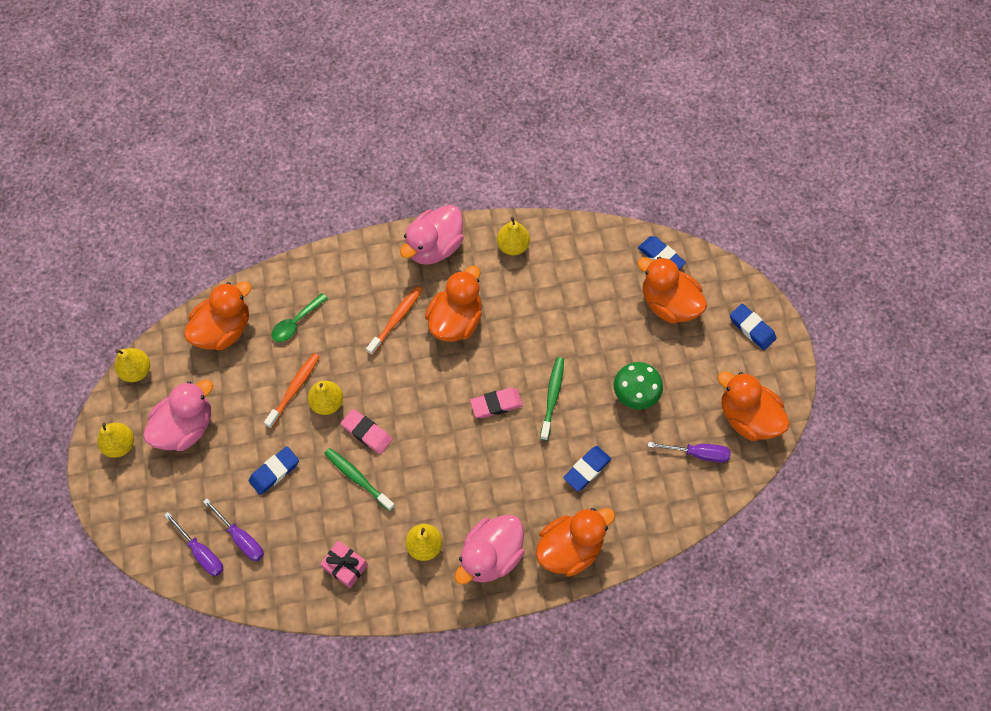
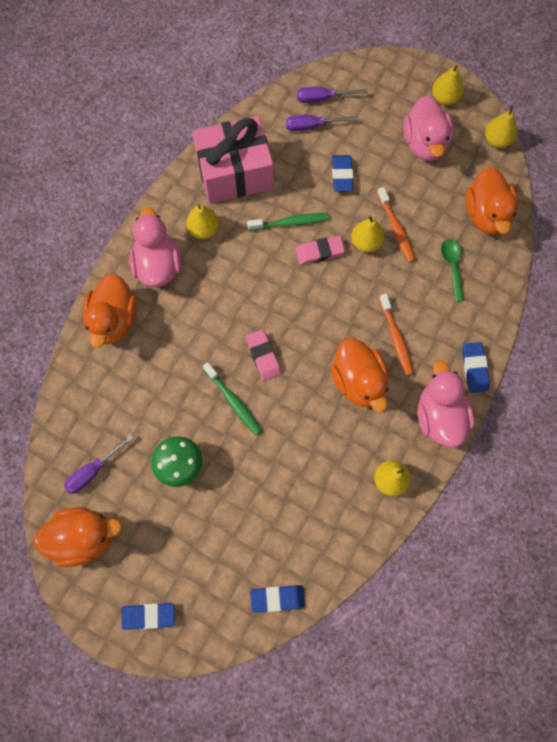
camera: 130 degrees right, 5 degrees up
(345, 566) = (235, 172): pink gift -> pink gift, size x2.25
(496, 404) = (263, 356): pink eraser -> pink eraser turned 45 degrees counterclockwise
(587, 469) = (156, 379): blue eraser -> blue eraser (474, 368)
(668, 303) = (230, 565): orange duck -> none

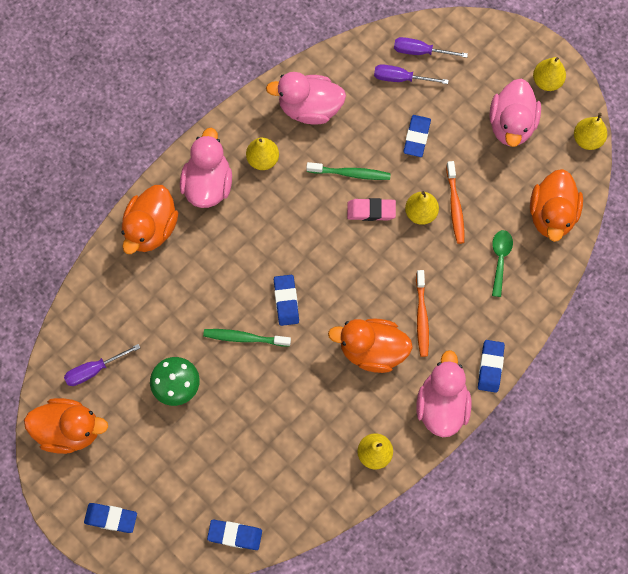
camera: 15 degrees right, 0 degrees up
(233, 401) = (245, 338): green toothbrush -> green toothbrush turned 120 degrees clockwise
(235, 172) = (309, 108): pink gift -> pink duck
(263, 356) = (286, 301): pink eraser -> blue eraser
(358, 381) = (372, 350): orange duck -> orange duck turned 105 degrees clockwise

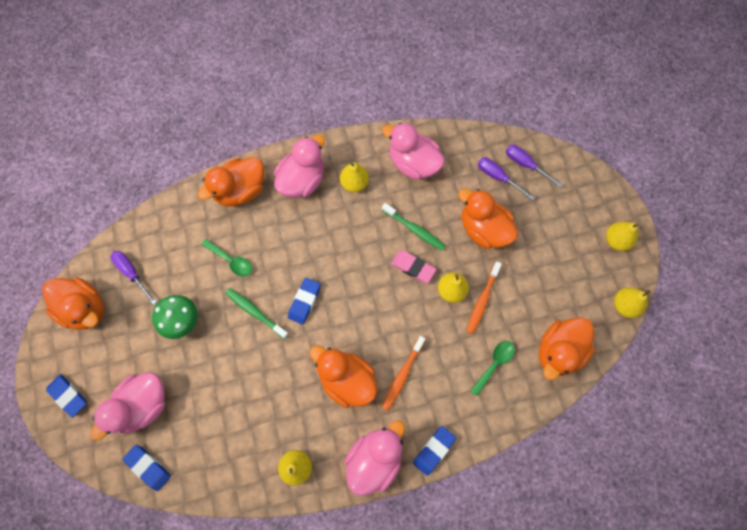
camera: 30 degrees right, 0 degrees up
(94, 370) = (132, 273): purple screwdriver -> purple screwdriver turned 45 degrees clockwise
(187, 302) = (231, 260): none -> green spoon
(416, 137) = (483, 229): blue eraser -> orange duck
(511, 125) = (566, 259): pink duck -> pink duck (142, 405)

